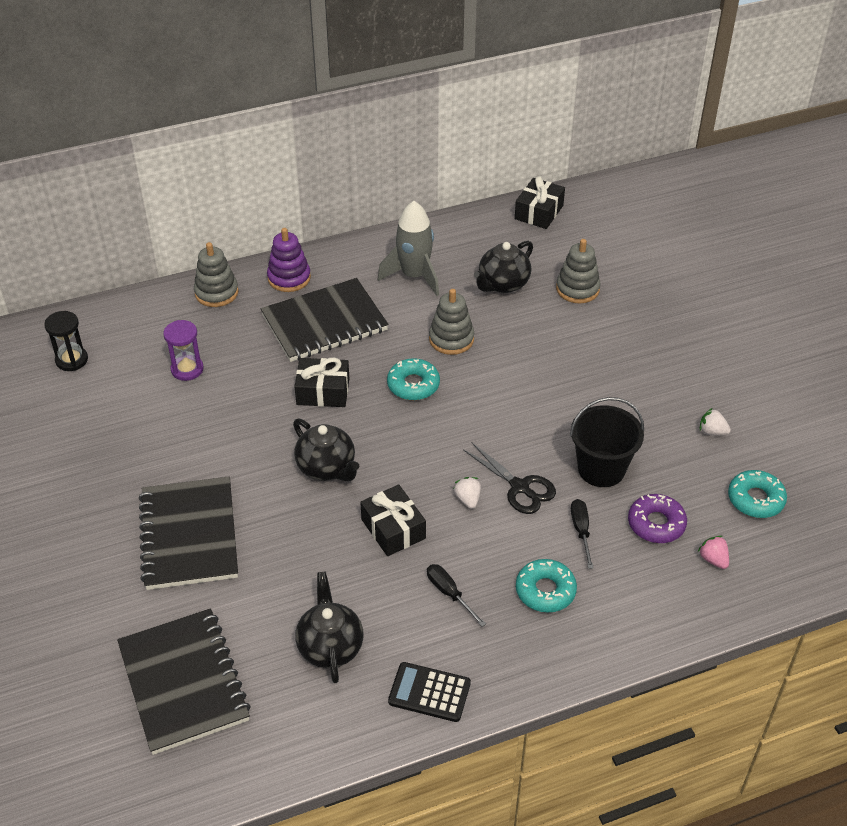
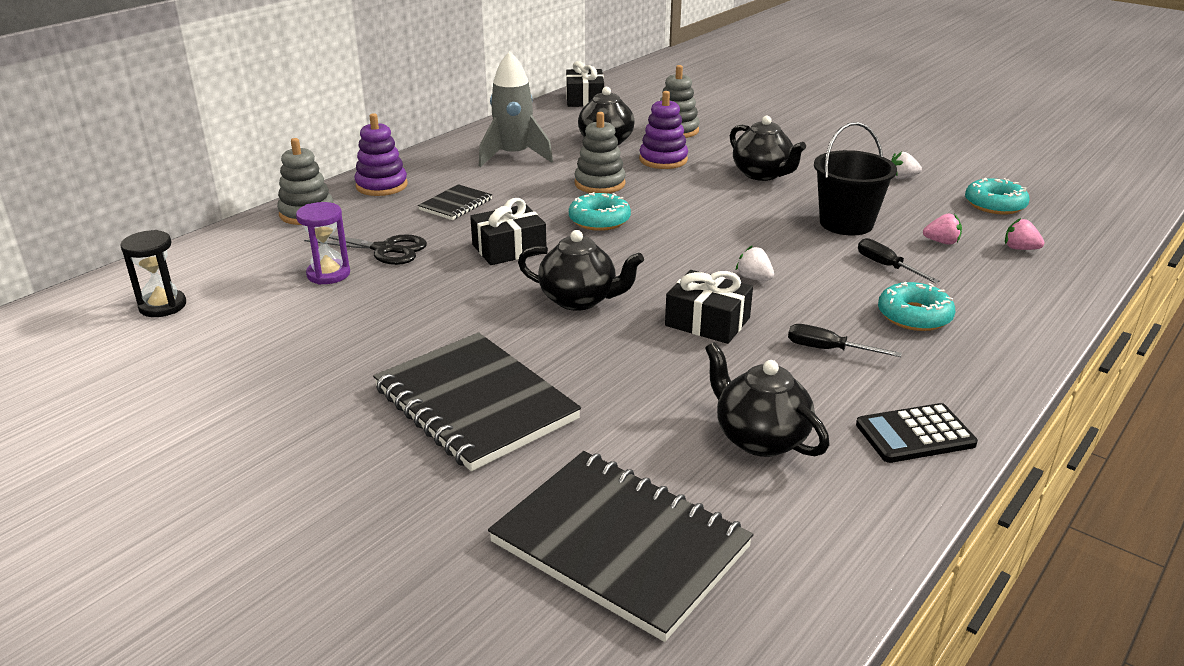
camera: 30 degrees left, 15 degrees down
(324, 323) = (456, 204): black notebook -> black notebook, size x0.49
(520, 487) = (791, 256): black scissors -> black scissors (384, 250)
(529, 327) = (663, 160): none -> purple stacking toy
(594, 379) = (762, 174): none -> black teapot
(656, 524) = (941, 242): purple donut -> pink strawberry

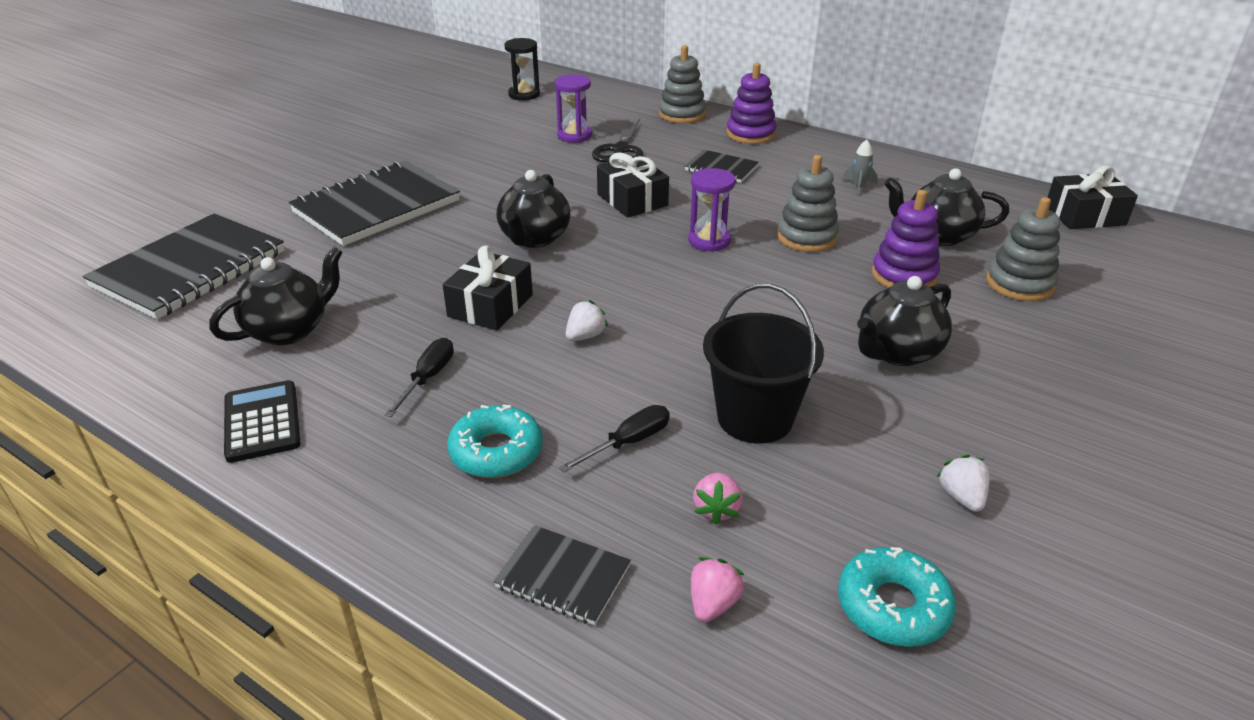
camera: 85 degrees right, 5 degrees up
(514, 156) = (858, 186): grey rocket -> grey rocket, size x0.41
(599, 220) = (709, 241): turquoise donut -> purple hourglass
(1024, 292) = (563, 577): none -> black notebook

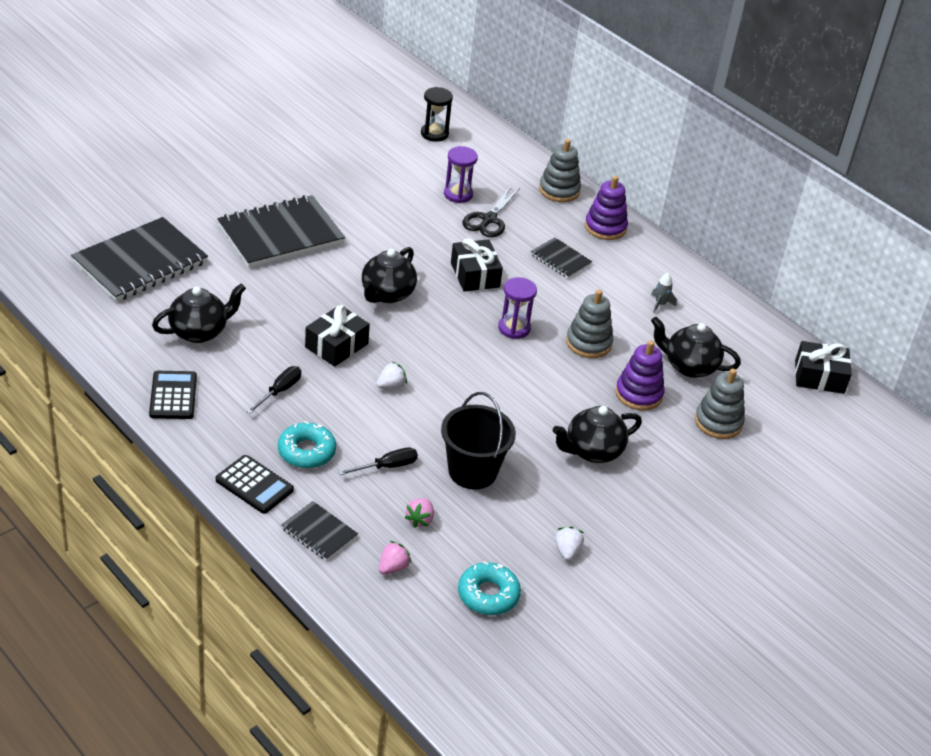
camera: 10 degrees right, 5 degrees up
(427, 525) = (254, 485): none -> black calculator

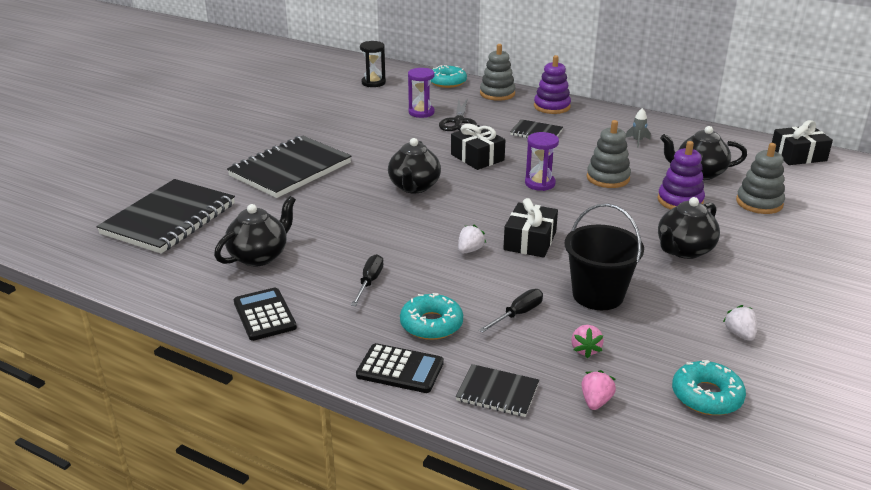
camera: 15 degrees left, 10 degrees down
(336, 345) = (397, 233): black gift -> black gift (530, 241)
(516, 156) = (447, 82): none -> turquoise donut

